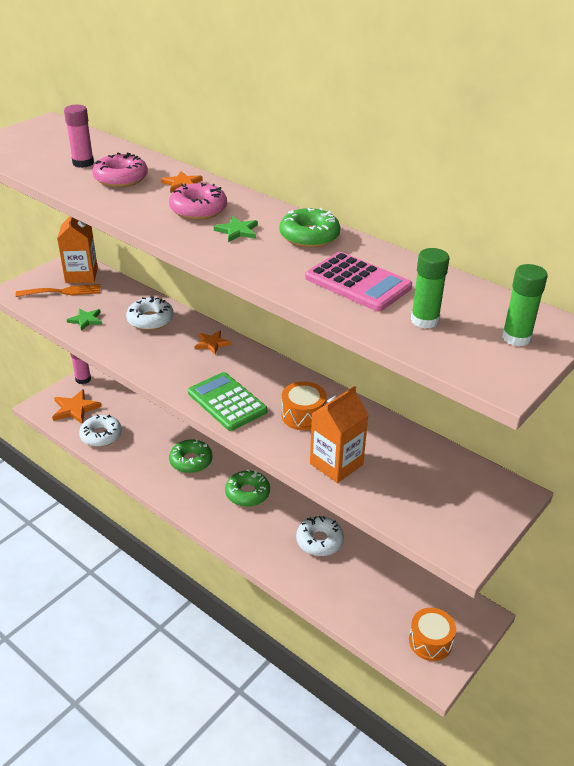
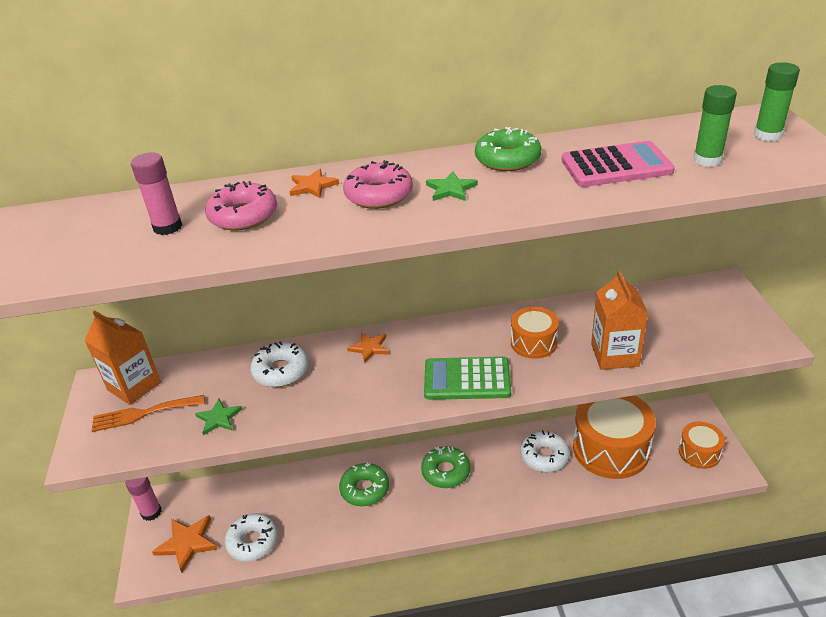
camera: 45 degrees left, 0 degrees up
(63, 292) = (143, 414): orange fork -> orange fork turned 135 degrees counterclockwise
(371, 578) = (610, 448): none -> orange drum

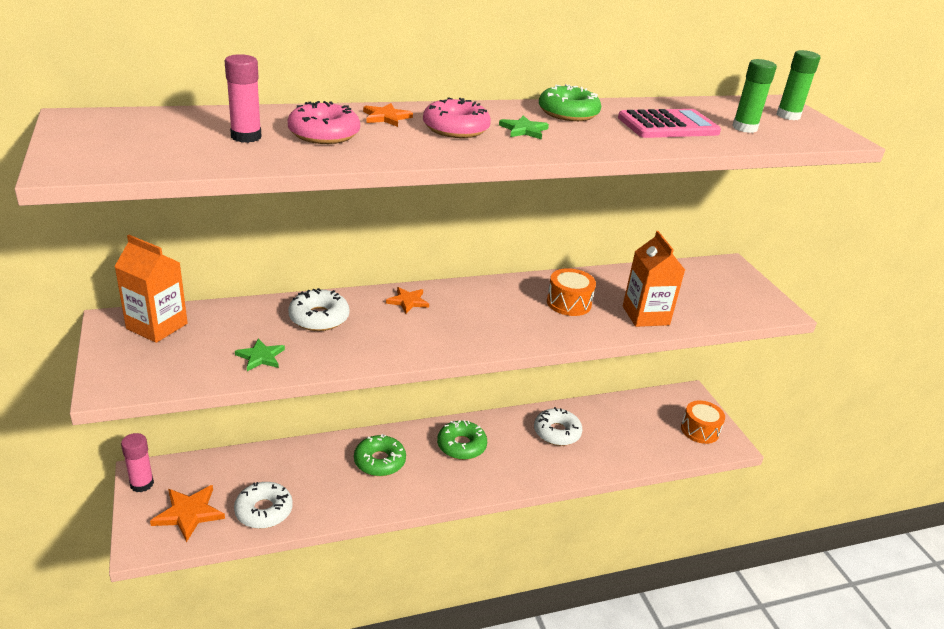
camera: 15 degrees left, 5 degrees down
(143, 414) = (173, 351): orange fork -> none
(467, 379) = (511, 330): green calculator -> none
(610, 448) = (619, 426): orange drum -> none

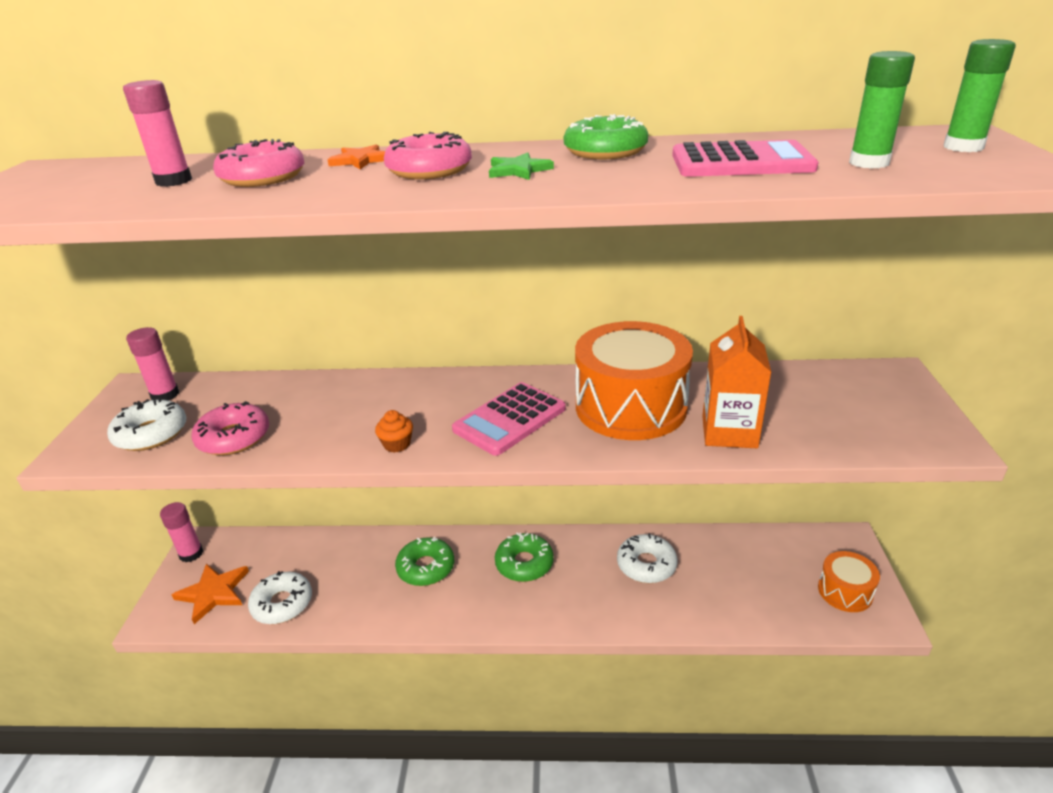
camera: 25 degrees right, 0 degrees up
(157, 326) = (165, 395): orange carton -> pink glue stick
(260, 357) = (234, 438): green star -> pink donut
(319, 318) = (325, 400): white donut -> white donut (151, 434)
(408, 301) = (434, 389): orange star -> none
(409, 348) = (397, 444): none -> orange cupcake
(485, 320) = (509, 419): none -> pink calculator
(569, 303) = (630, 406): orange drum -> orange drum, size x1.91

